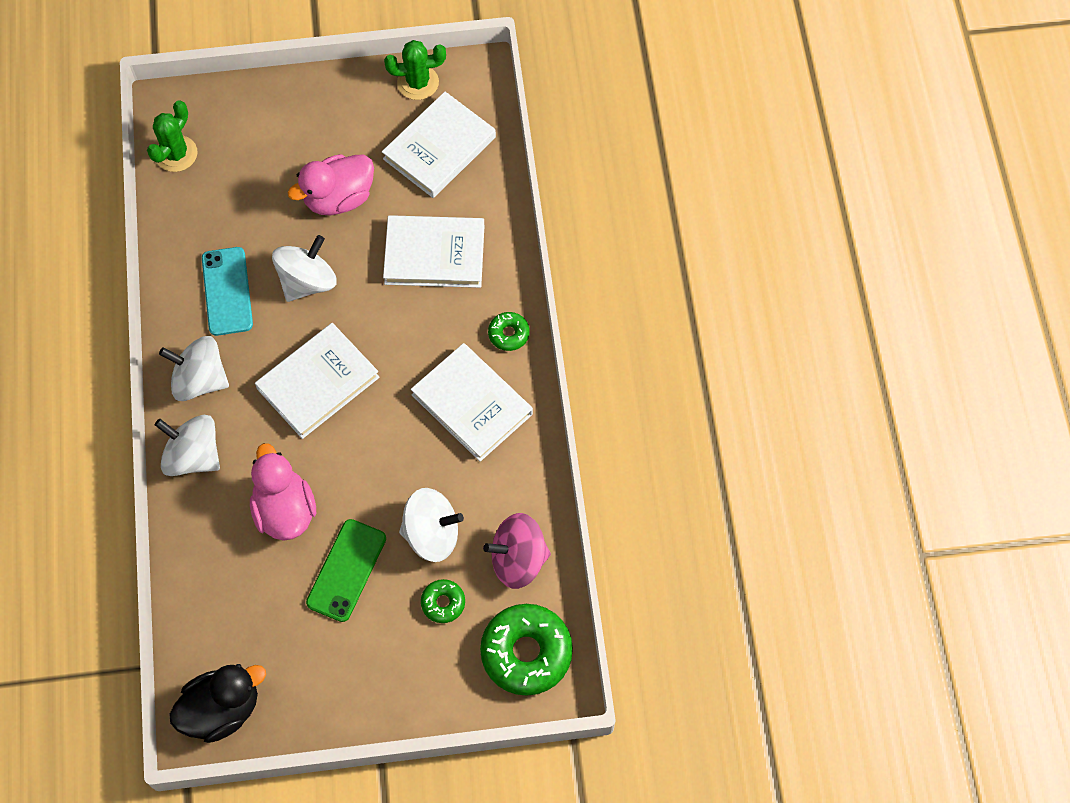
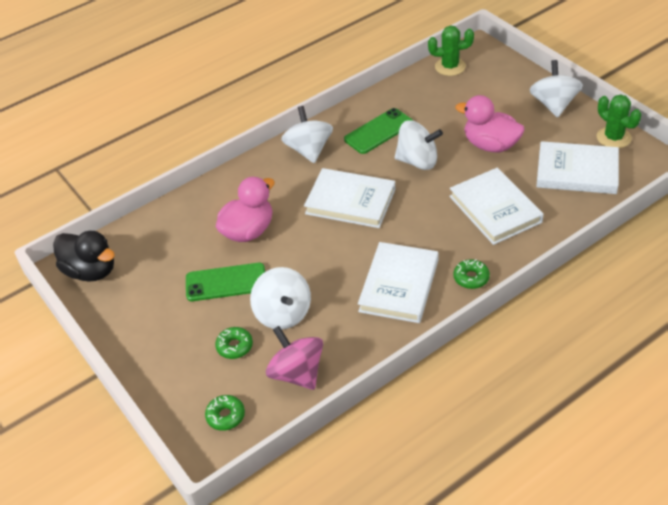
camera: 65 degrees right, 20 degrees down
(193, 456) = (256, 172): white spinning top -> white spinning top (554, 104)
(227, 291) = (379, 131): turquoise phone -> green phone
(526, 652) = (225, 416): green donut -> green donut, size x0.49

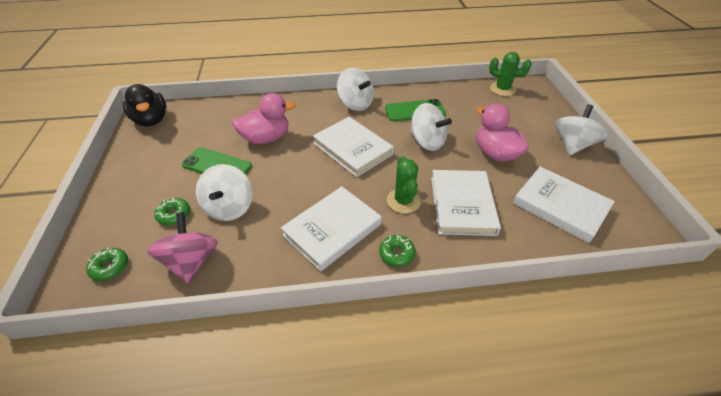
camera: 25 degrees right, 0 degrees up
(309, 150) = (355, 104): white spinning top -> white spinning top turned 120 degrees clockwise
(613, 138) = (615, 192): green cactus -> green cactus (403, 201)

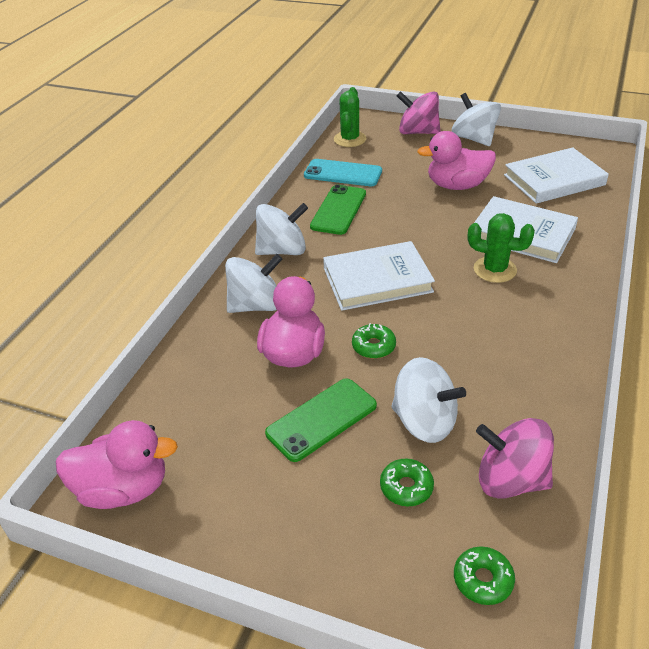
camera: 60 degrees left, 5 degrees down
(151, 120) = (124, 489): black duck -> pink duck
(332, 230) = (513, 336): white book -> none
(396, 254) = (571, 299): green donut -> green donut (373, 346)
(427, 142) = (405, 221): white spinning top -> white spinning top (256, 305)
(458, 99) = (343, 173): none -> turquoise phone
(502, 89) = (350, 139): green cactus -> green cactus turned 45 degrees counterclockwise
(548, 115) = (418, 132): none -> pink spinning top

